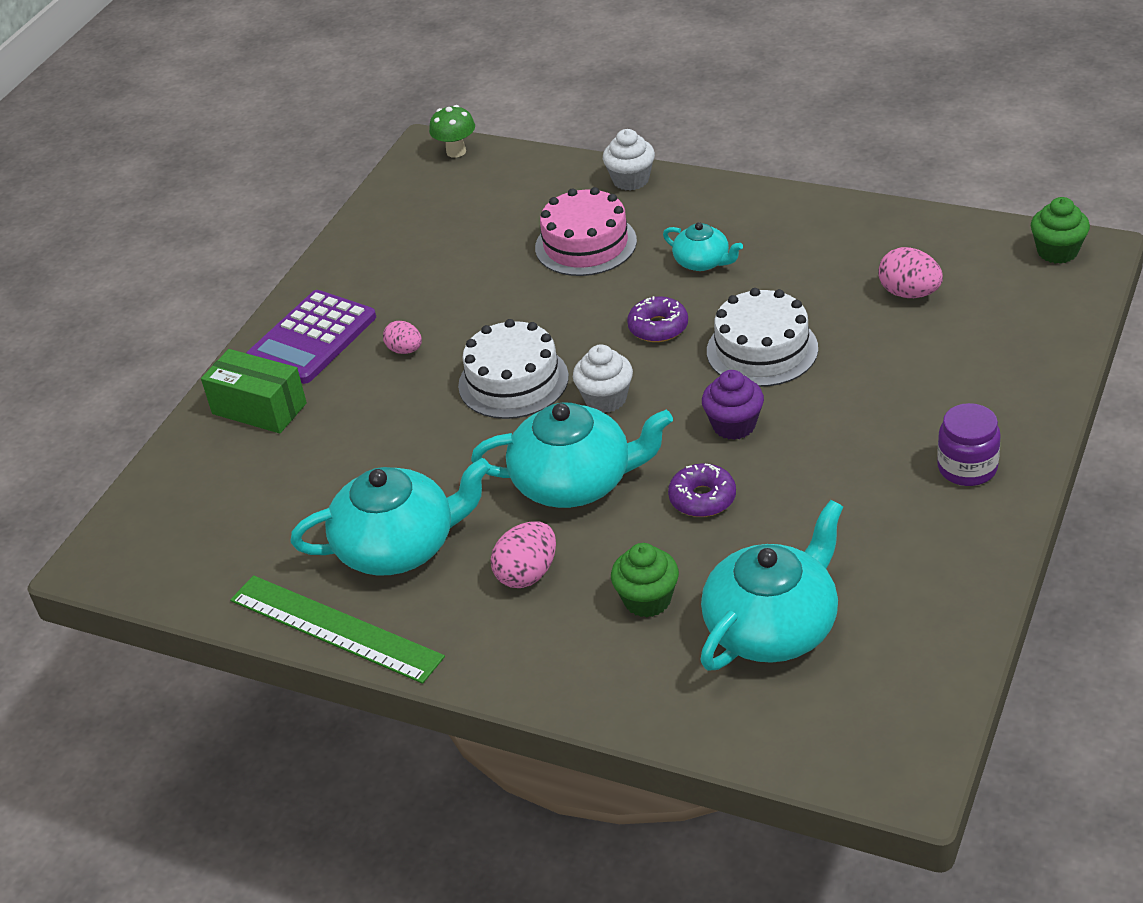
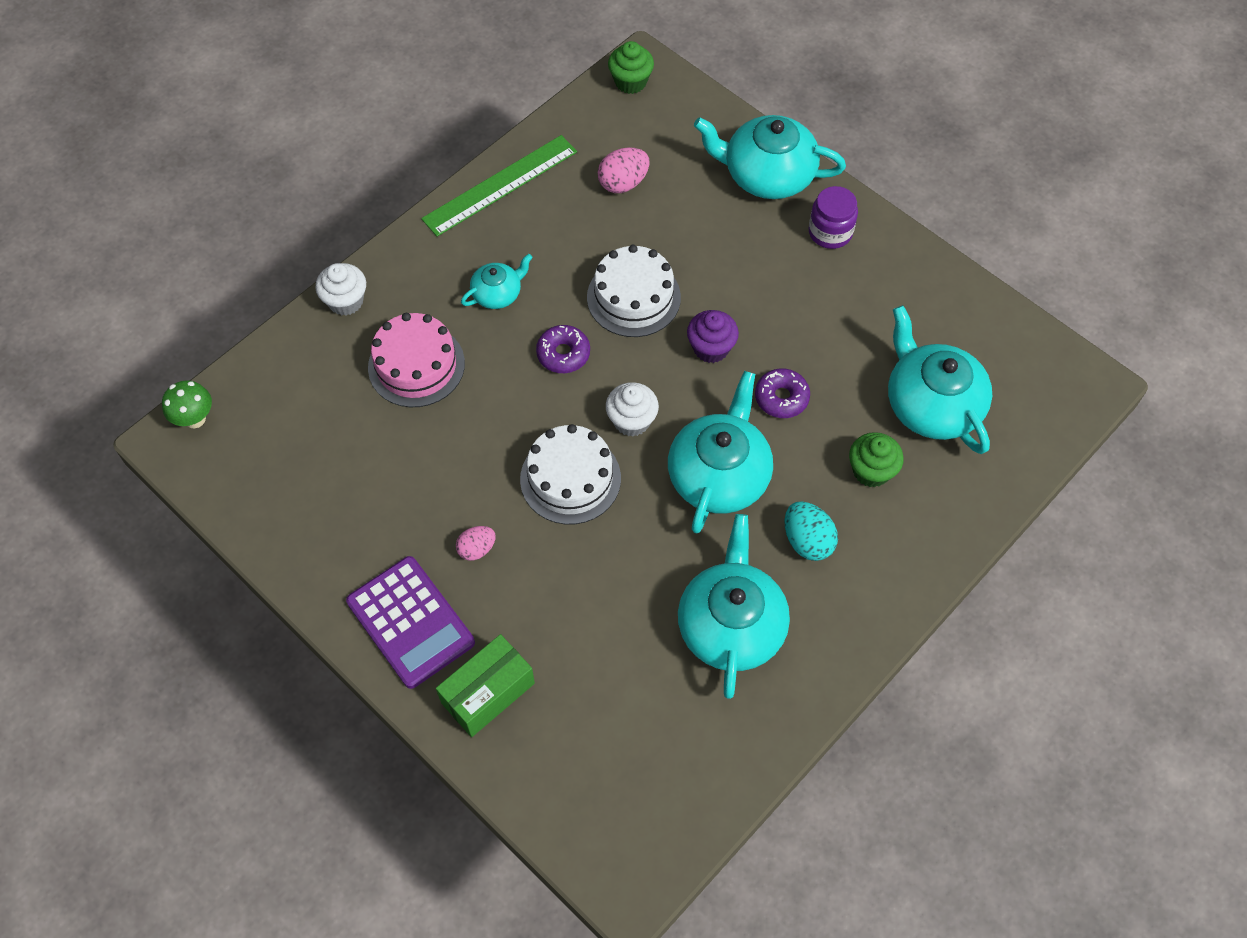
camera: 75 degrees left, 20 degrees up
(335, 628) = (805, 699): green ruler -> green ruler (500, 185)
(527, 574) = (807, 541): pink egg -> turquoise egg
(1012, 392) = (767, 175): none -> turquoise teapot

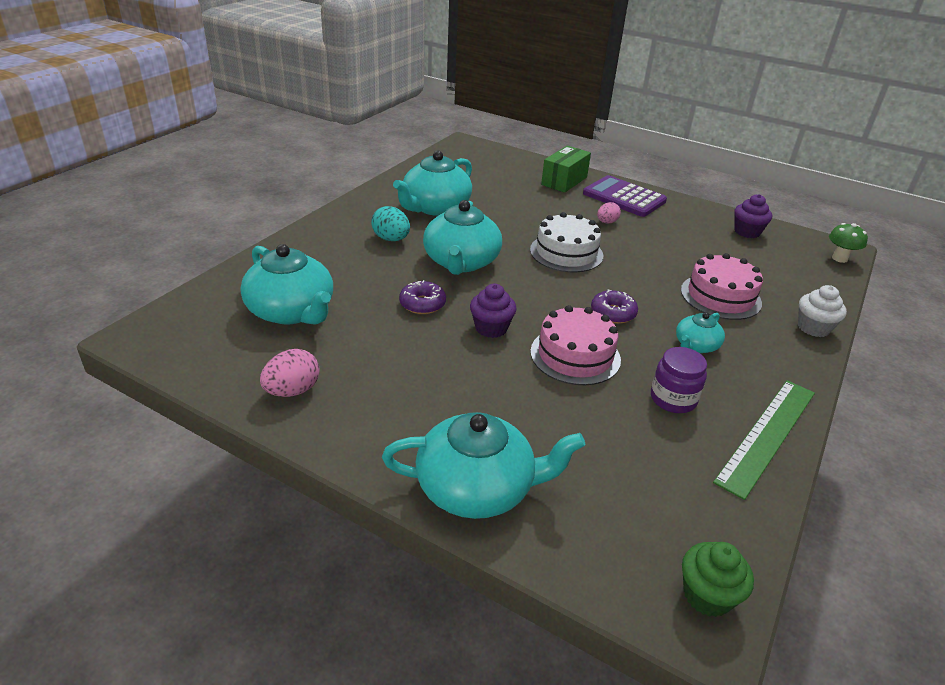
camera: 165 degrees right, 25 degrees down
(277, 498) = (747, 232): none -> purple cupcake
(623, 183) = (640, 455): pink egg -> pink egg (292, 391)
(631, 420) = (537, 282): white cupcake -> none
(633, 297) = (575, 355): white cake -> pink cake
(731, 625) = (435, 207): turquoise teapot -> turquoise teapot turned 45 degrees clockwise
(830, 232) = (392, 433): purple jar -> purple jar (673, 399)
(871, 471) = (345, 272): green cupcake -> none

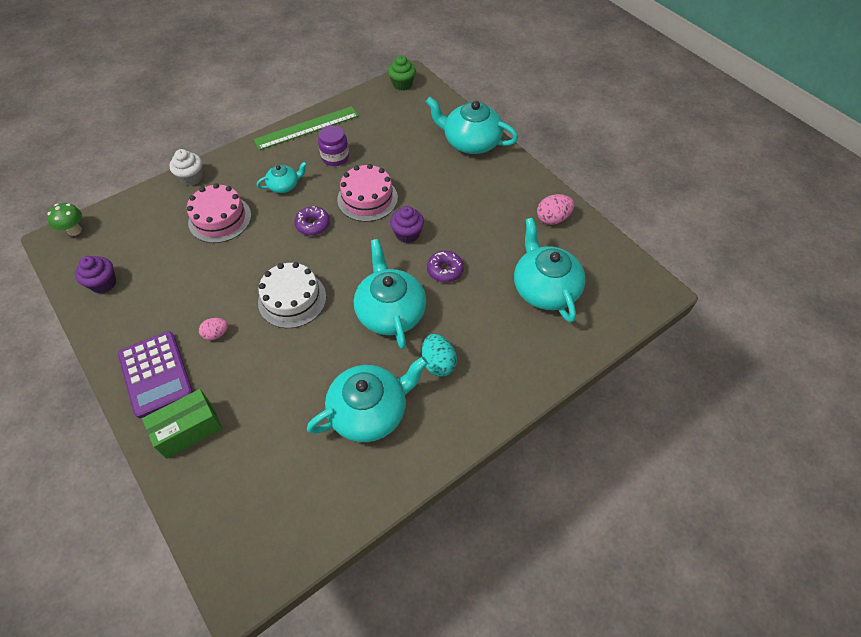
camera: 155 degrees left, 20 degrees up
(461, 262) = (390, 311): turquoise teapot -> turquoise teapot turned 45 degrees counterclockwise

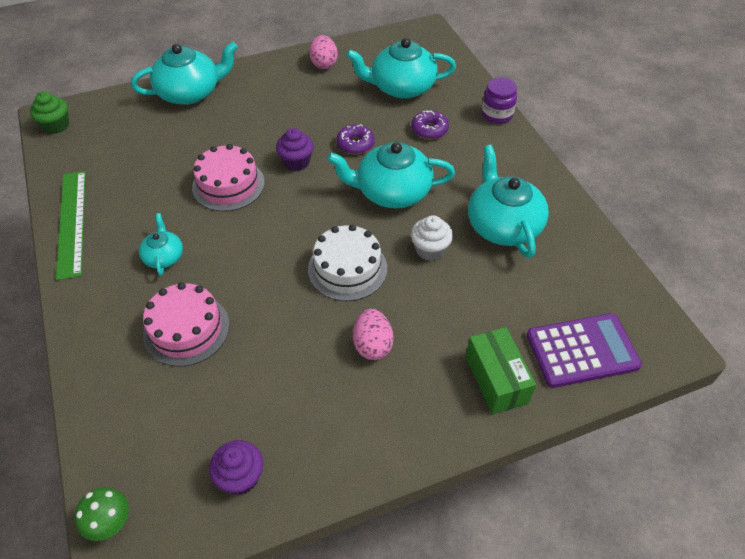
camera: 75 degrees left, 5 degrees down
(155, 374) = (412, 412): purple calculator -> purple calculator (582, 351)
(191, 178) = (87, 358): white cupcake -> white cupcake (430, 250)
(216, 334) = (372, 345): pink egg -> pink egg, size x1.52
(313, 225) = (244, 237): purple donut -> purple donut (429, 130)
(335, 157) = (144, 203): purple jar -> purple jar (497, 115)
(438, 363) = (462, 169): turquoise egg -> none
(470, 142) = (190, 92): turquoise teapot -> turquoise teapot turned 150 degrees counterclockwise

